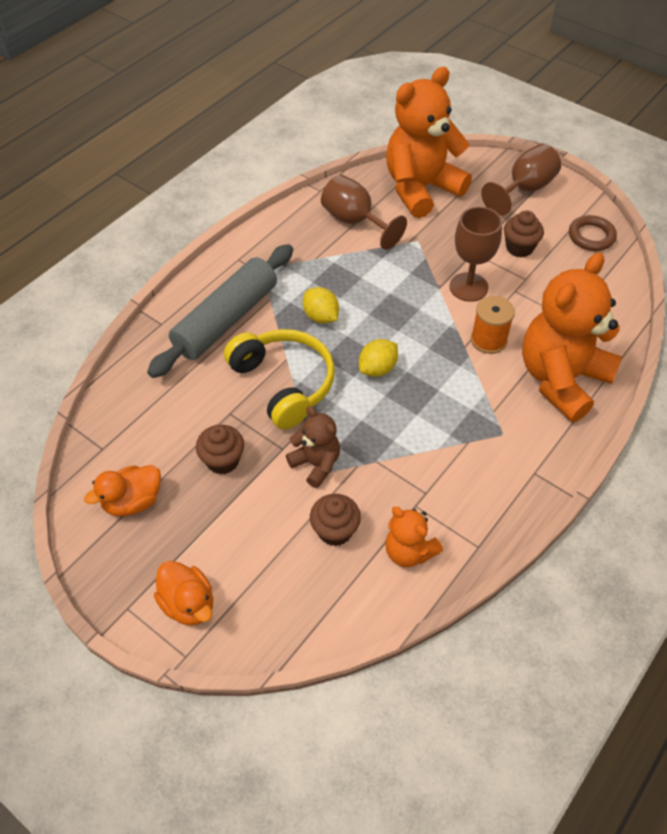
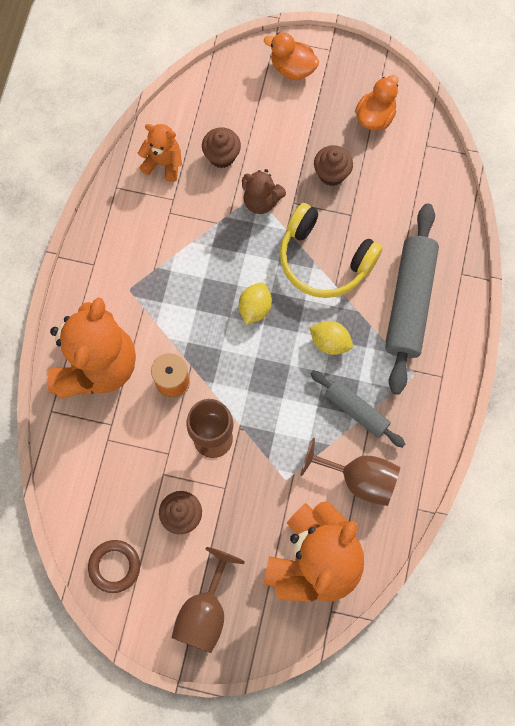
camera: 155 degrees right, 20 degrees up
(329, 262) = (356, 410): none -> grey rolling pin

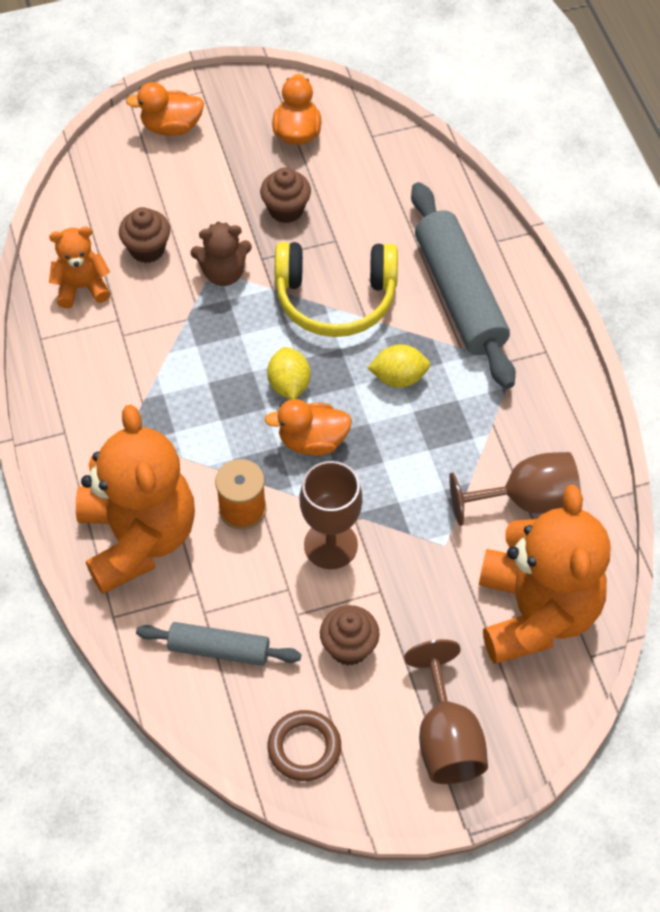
camera: 30 degrees left, 15 degrees down
(245, 357) = (312, 441): none -> orange duck
(356, 410) = (475, 432): grey rolling pin -> grey rolling pin (219, 649)

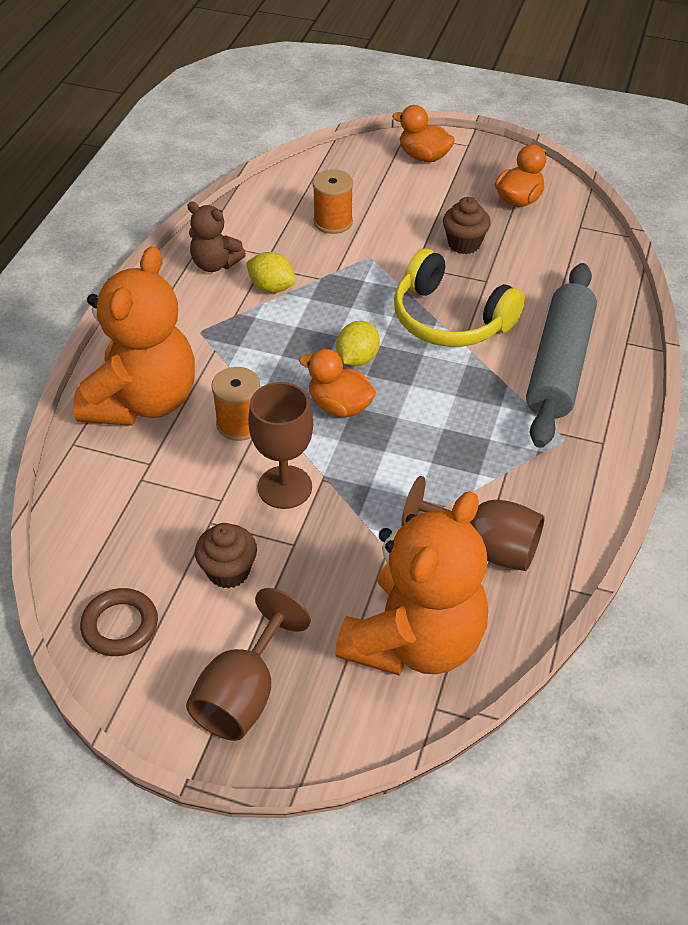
camera: 35 degrees right, 10 degrees down
(82, 287) = (262, 223): orange teddy bear -> none
(147, 249) = (333, 222): brown cupcake -> orange spool
(219, 649) = (126, 512): grey rolling pin -> none
(223, 273) = (376, 262): brown teddy bear -> brown teddy bear (215, 264)
(398, 377) = (453, 398): yellow lemon -> yellow lemon (271, 287)

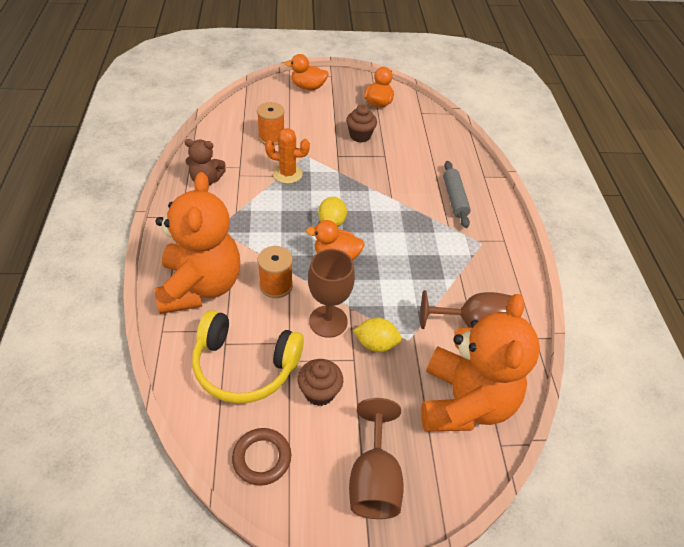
camera: 25 degrees left, 0 degrees up
(271, 287) = (252, 188): yellow lemon -> yellow lemon (376, 344)
(330, 278) = (287, 174): none -> orange cactus
(450, 319) = (376, 184): yellow headphones -> yellow headphones (245, 366)
(559, 365) = (454, 199): grey rolling pin -> grey rolling pin, size x0.57

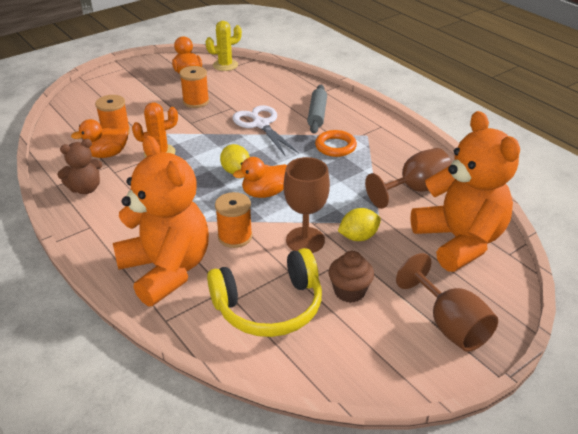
camera: 30 degrees left, 10 degrees down
(262, 458) = (352, 361): brown ring -> none
(308, 87) = (111, 83): orange duck -> orange duck (107, 154)
(360, 136) = (196, 101): brown cupcake -> orange spool
(394, 185) = (261, 124): none -> white scissors
(418, 109) = (225, 65): none -> yellow cactus
(440, 241) = (335, 146): none -> orange ring
(454, 199) = (317, 114): grey rolling pin -> grey rolling pin turned 45 degrees clockwise

